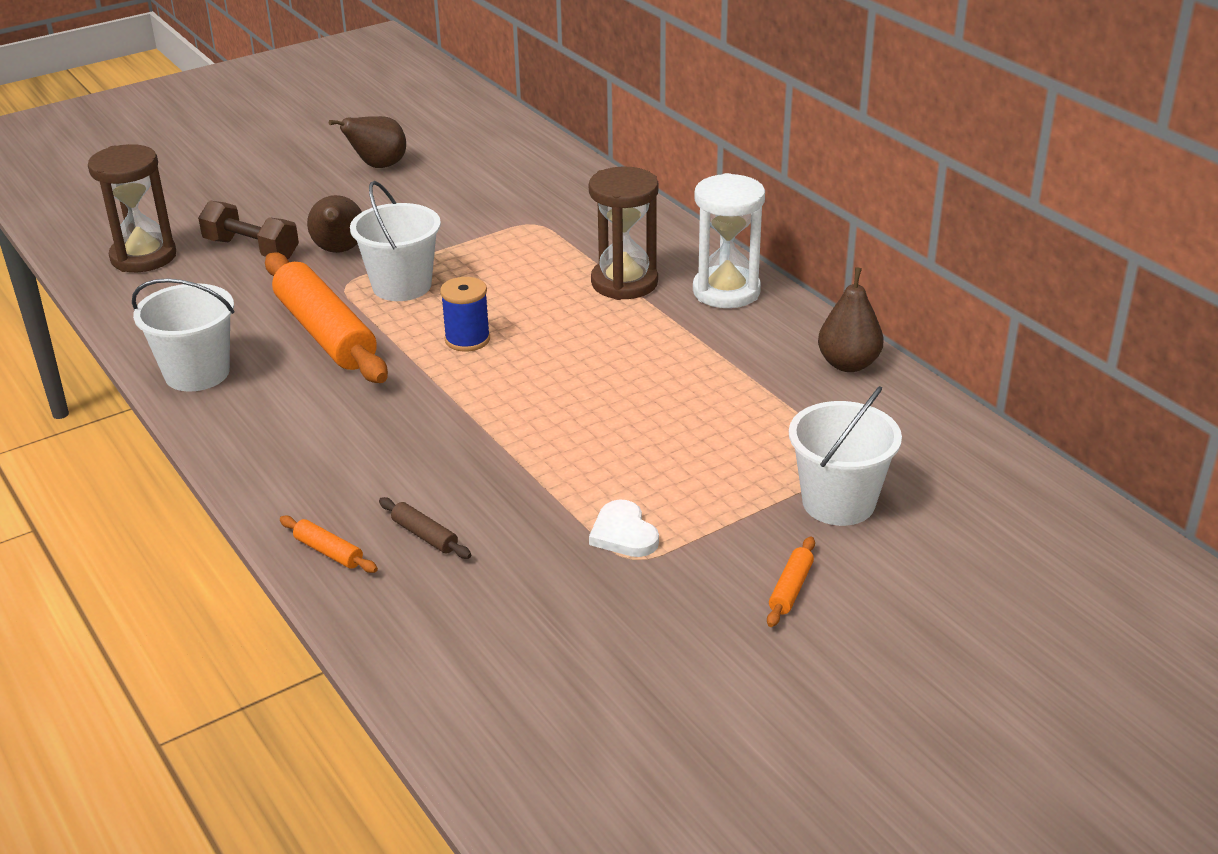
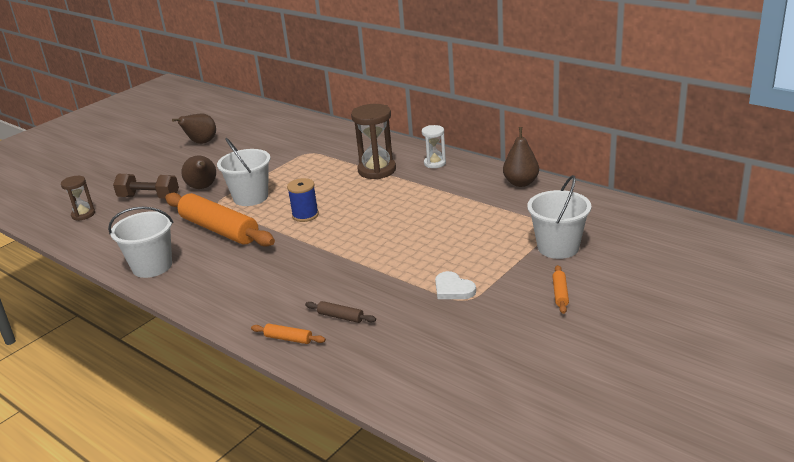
camera: 15 degrees left, 5 degrees down
(143, 257) = (83, 215): brown hourglass -> brown hourglass, size x0.58
(726, 291) = (435, 163): white hourglass -> white hourglass, size x0.58

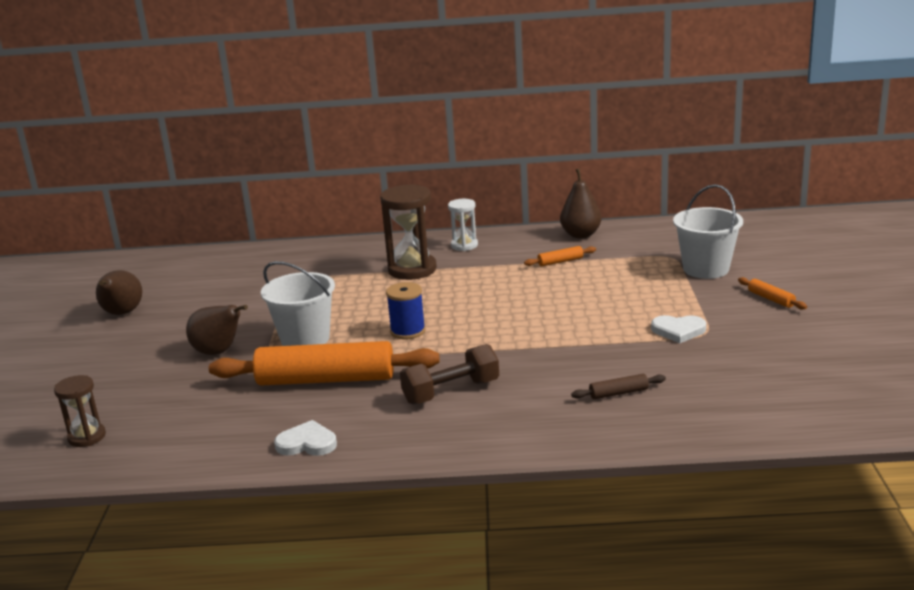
camera: 40 degrees left, 5 degrees down
(149, 197) = (157, 386): brown dumbbell -> brown dumbbell (451, 392)
(152, 266) = (307, 443): white bucket -> white heart
(288, 339) = (603, 431): orange rolling pin -> orange rolling pin (560, 261)

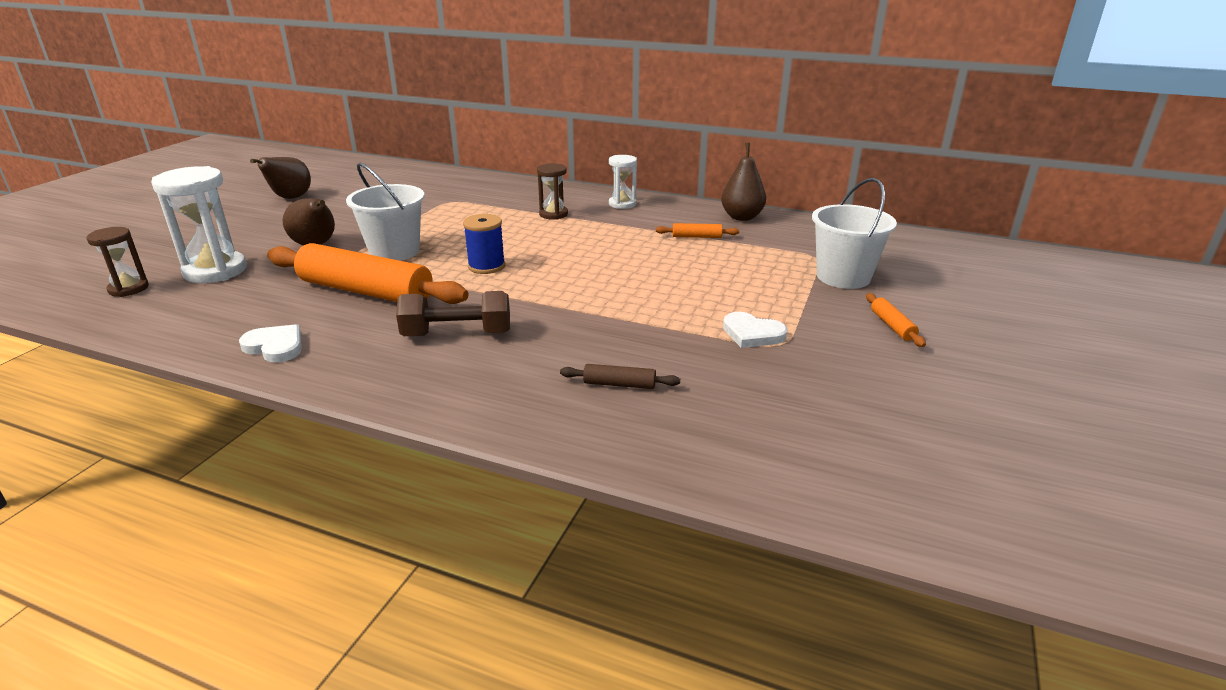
camera: 20 degrees right, 5 degrees up
(151, 399) = (215, 271): none -> white hourglass
(412, 270) = (553, 214): brown hourglass -> brown hourglass, size x0.58

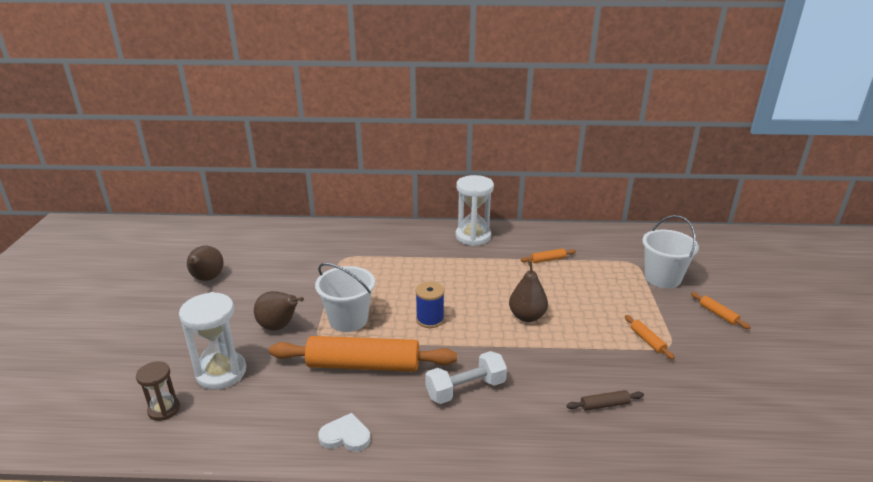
camera: 20 degrees left, 0 degrees up
(457, 334) = (465, 389): brown dumbbell -> white dumbbell
(553, 214) = (433, 256): brown hourglass -> none
(622, 204) = (473, 236): white hourglass -> white hourglass, size x1.72
(742, 217) = (562, 235): brown pear -> brown pear (527, 316)
(752, 333) = (647, 340): white heart -> orange rolling pin

